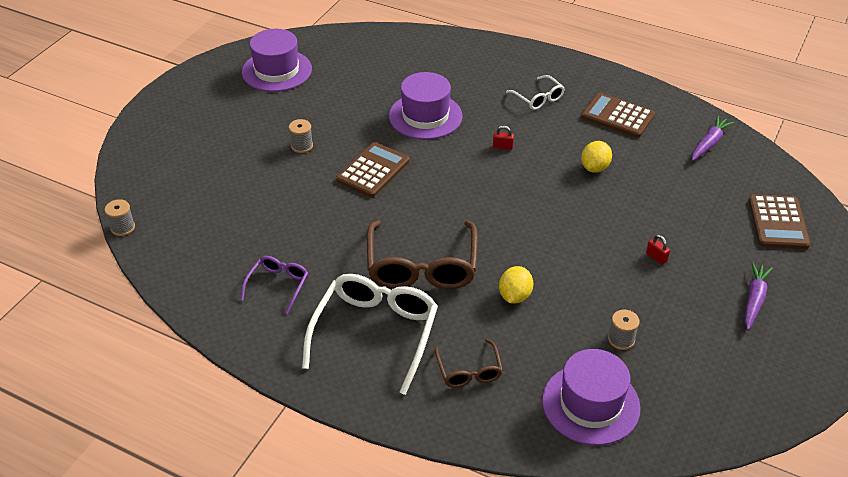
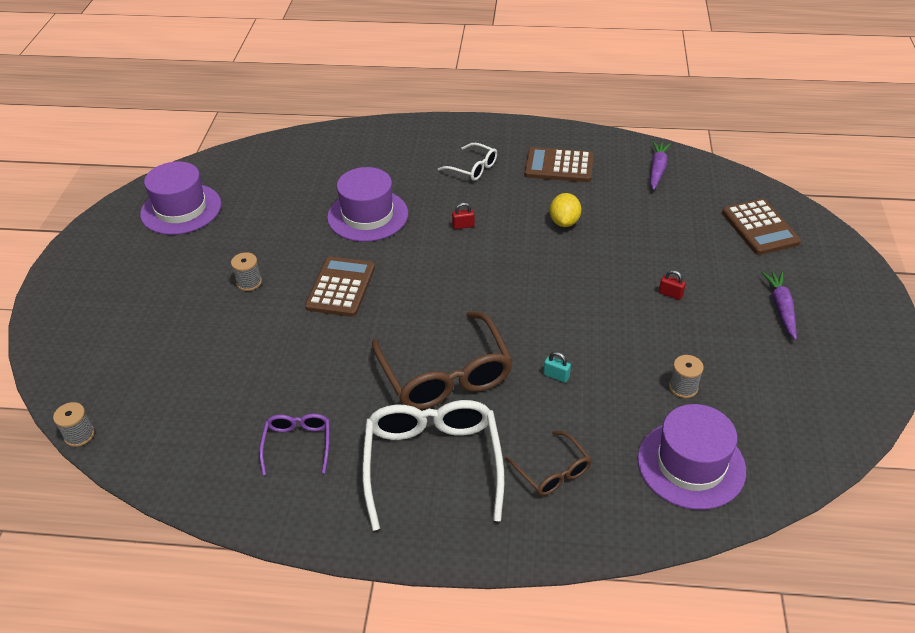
camera: 20 degrees left, 0 degrees up
(514, 296) = (556, 376): yellow lemon -> turquoise padlock

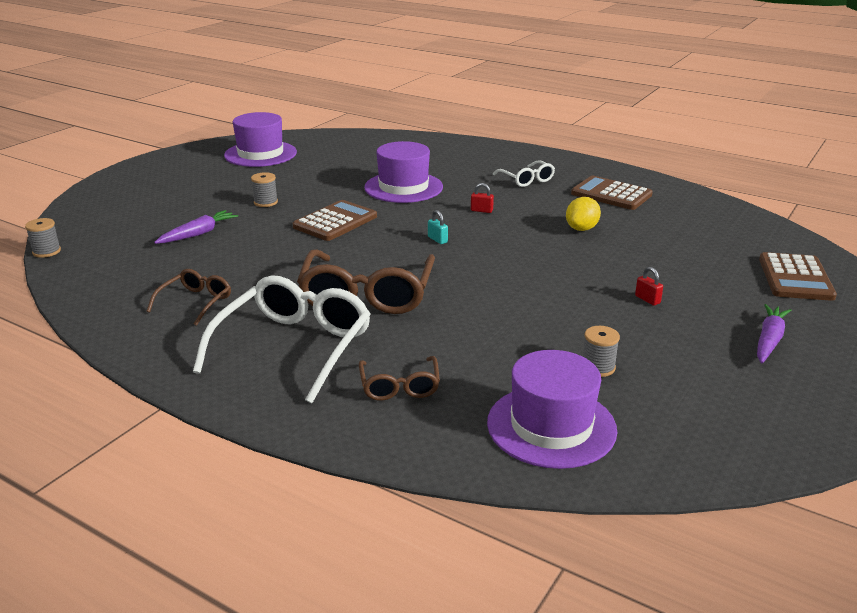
camera: 25 degrees right, 15 degrees down
(298, 444) = (195, 302): purple glasses -> brown glasses
(556, 376) = (471, 323): turquoise padlock -> turquoise padlock (437, 239)
(657, 169) = (713, 216): purple carrot -> purple carrot (198, 234)

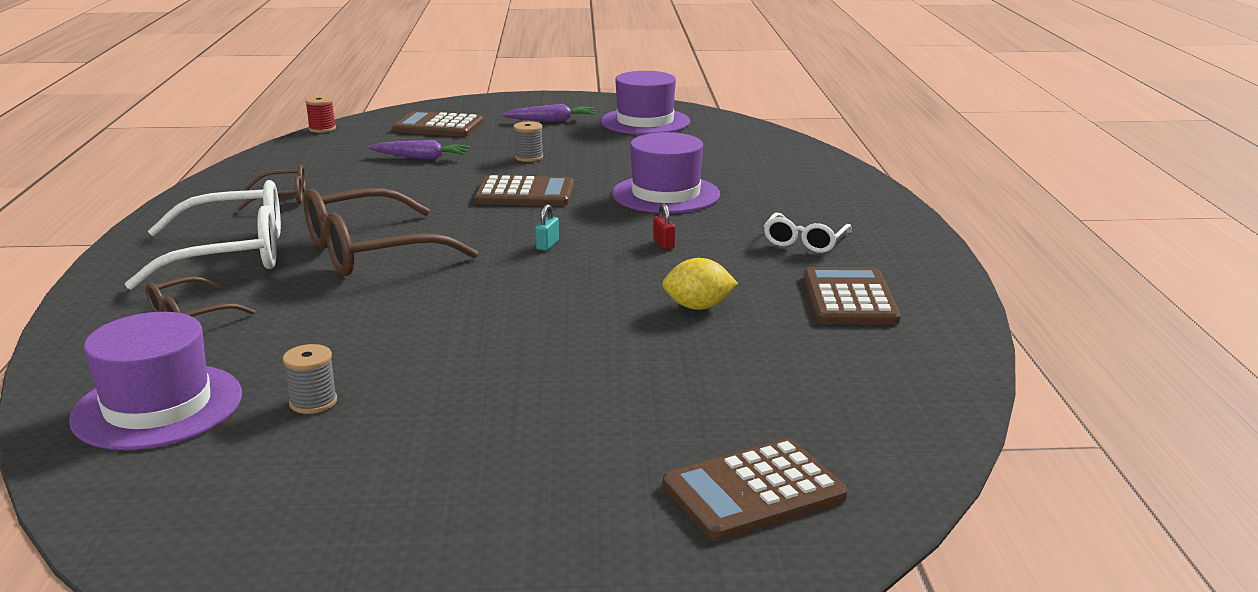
camera: 55 degrees right, 5 degrees down
(46, 251) = (322, 129): grey spool -> red spool
(135, 211) = (438, 126): none -> brown calculator
(647, 299) = (532, 393): red padlock -> none
(769, 340) = (501, 504): purple carrot -> purple carrot (551, 121)

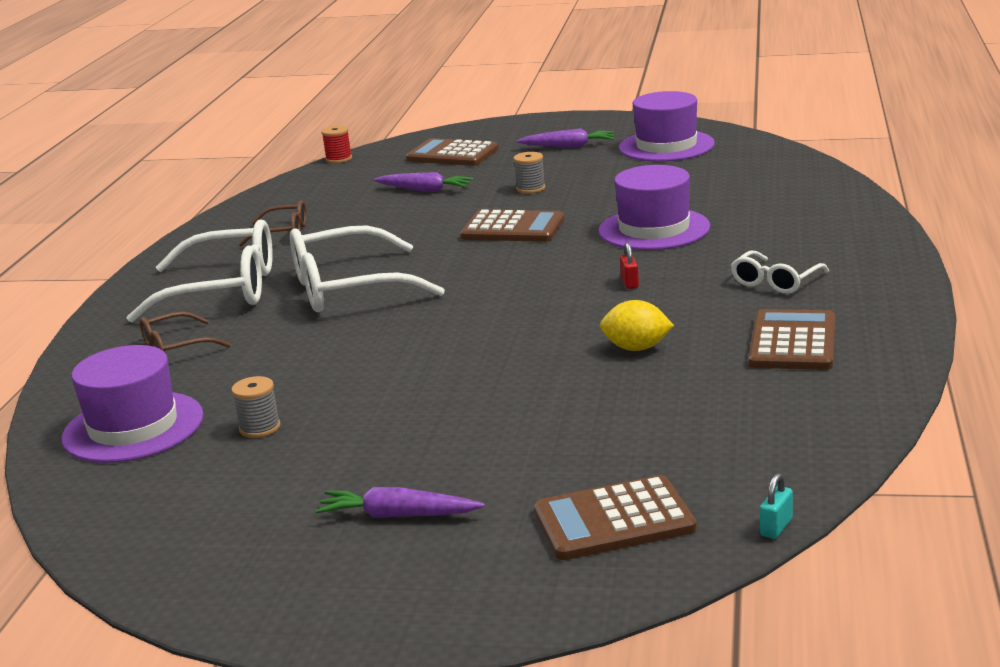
camera: 15 degrees right, 0 degrees up
(370, 251) = (348, 288): brown glasses -> white glasses
(509, 497) = (398, 515): none -> purple carrot
(547, 245) = (515, 283): turquoise padlock -> turquoise padlock (776, 527)

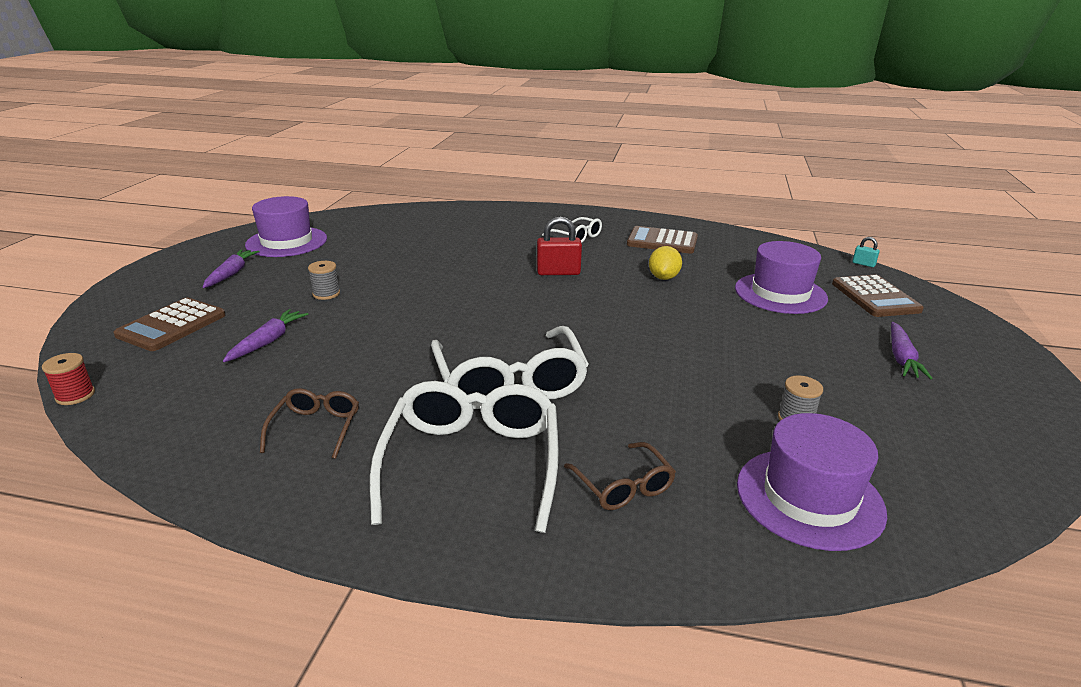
camera: 90 degrees left, 5 degrees up
(513, 228) = (418, 305): brown calculator -> none
(629, 283) = (558, 272): red padlock -> red padlock, size x1.94
(654, 229) = (464, 259): purple hat -> purple hat (780, 293)

